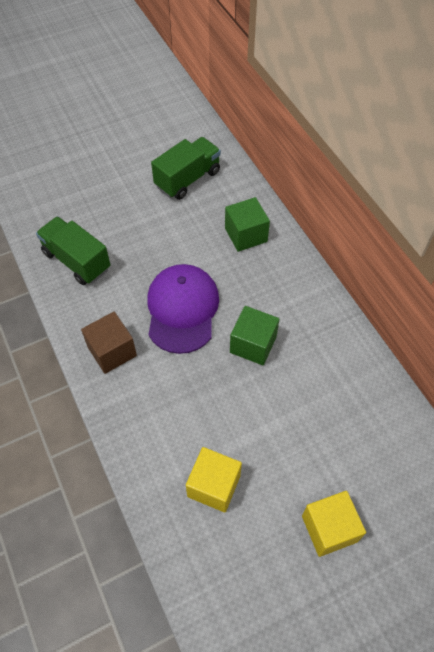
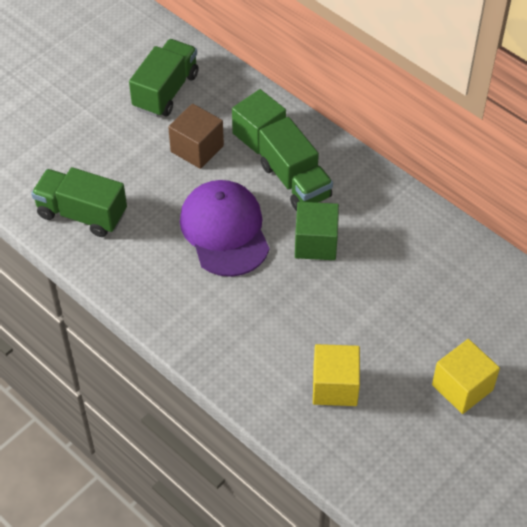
camera: 20 degrees left, 5 degrees down
(112, 351) = (169, 294): brown cube -> brown cube (197, 149)
(258, 284) = (295, 181): none -> green truck

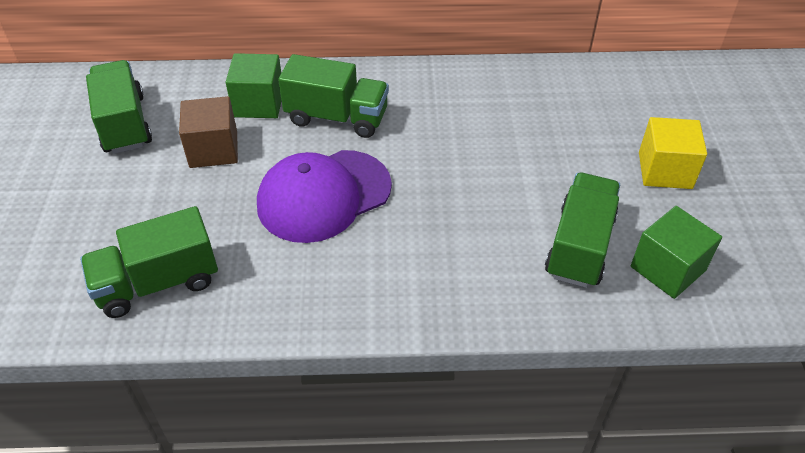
camera: 45 degrees left, 5 degrees down
(225, 230) = (323, 196): purple cap -> purple cap turned 60 degrees counterclockwise
(315, 243) = (415, 150): green cube -> green cube (667, 268)
(335, 386) = (579, 246): yellow cube -> green truck

